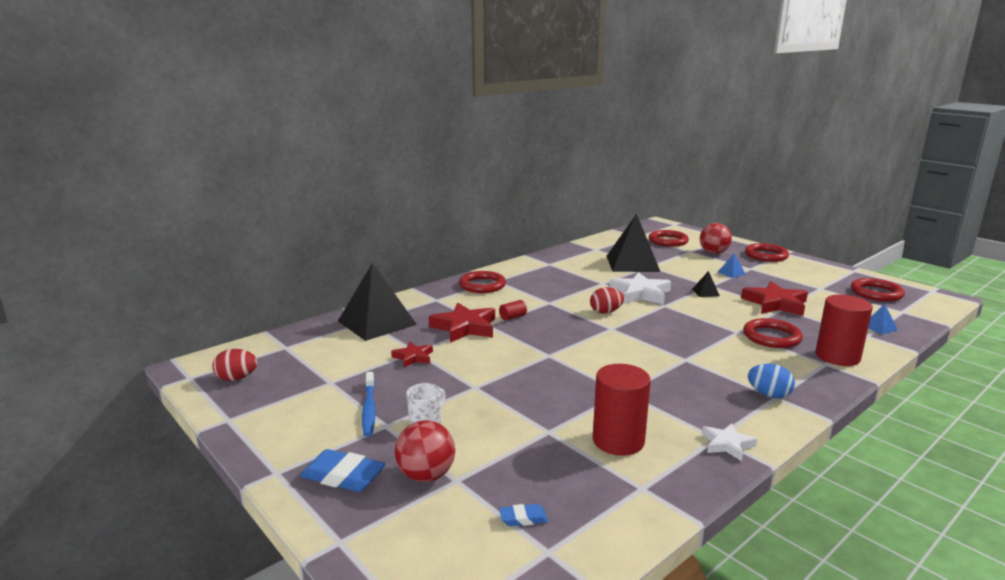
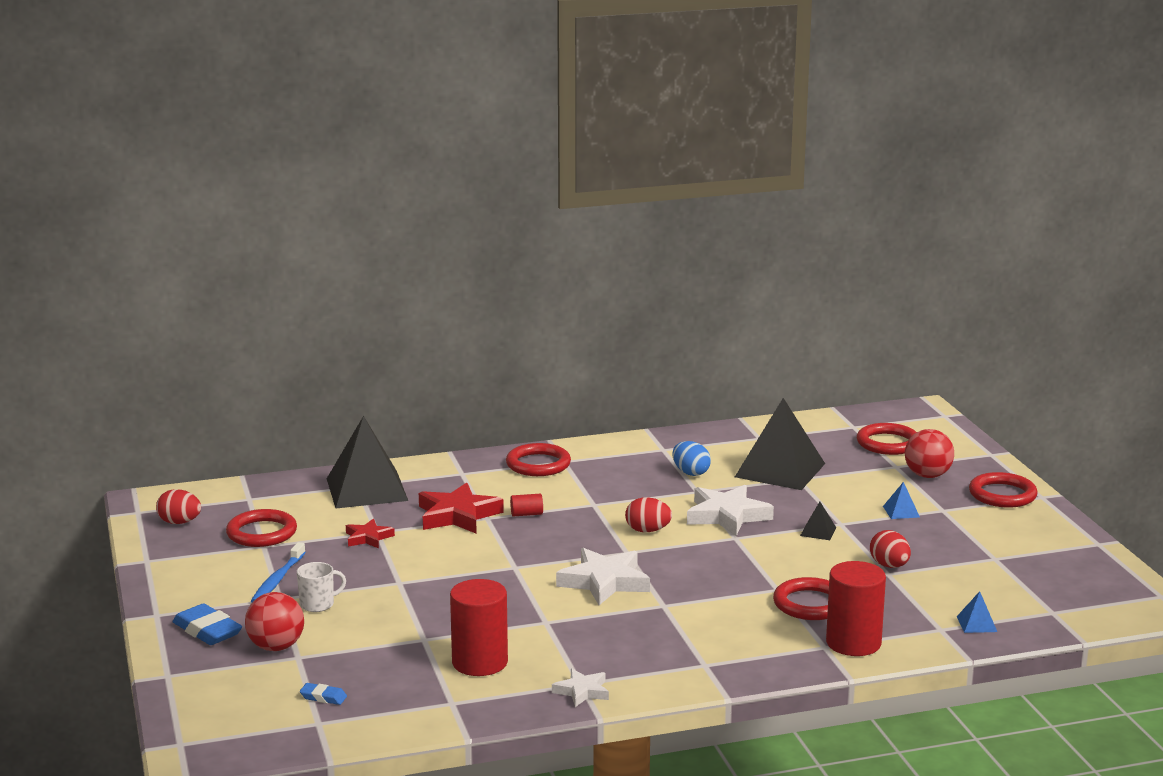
camera: 25 degrees right, 0 degrees up
(624, 352) = (604, 582): none -> white star
(769, 395) = (700, 661): blue egg -> blue egg (690, 473)
(775, 304) = (889, 566): red star -> red egg
(876, 293) = (1065, 581): red ring -> red ring (262, 533)

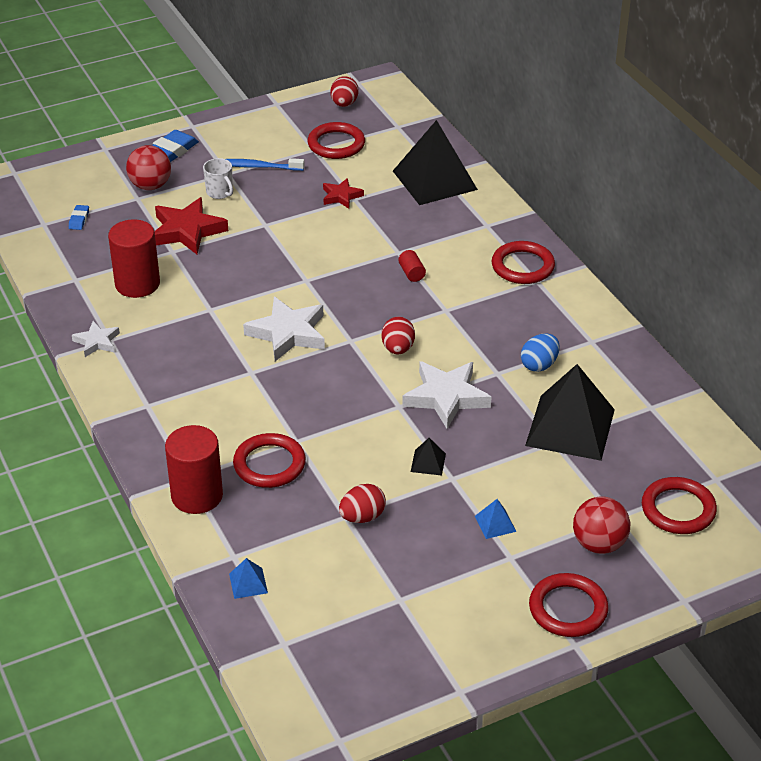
camera: 80 degrees right, 20 degrees up
(457, 515) = (398, 235): red star -> red star (187, 231)

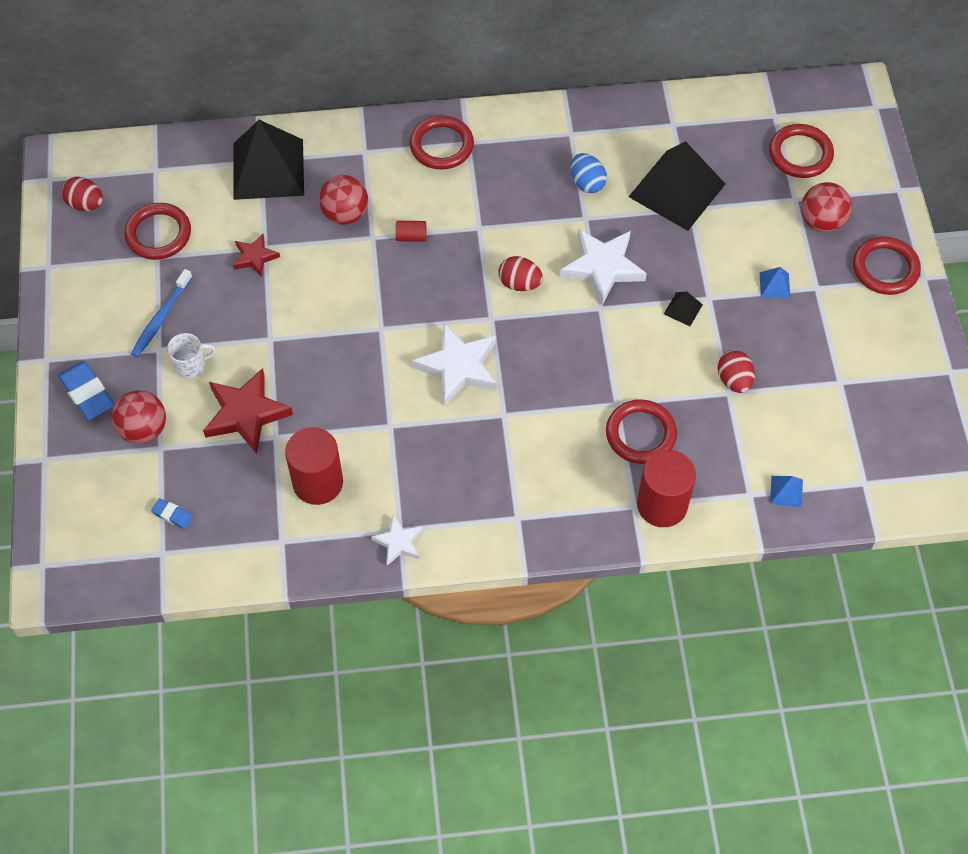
camera: 70 degrees left, 20 degrees up
(413, 231) = (345, 214): none -> red ball

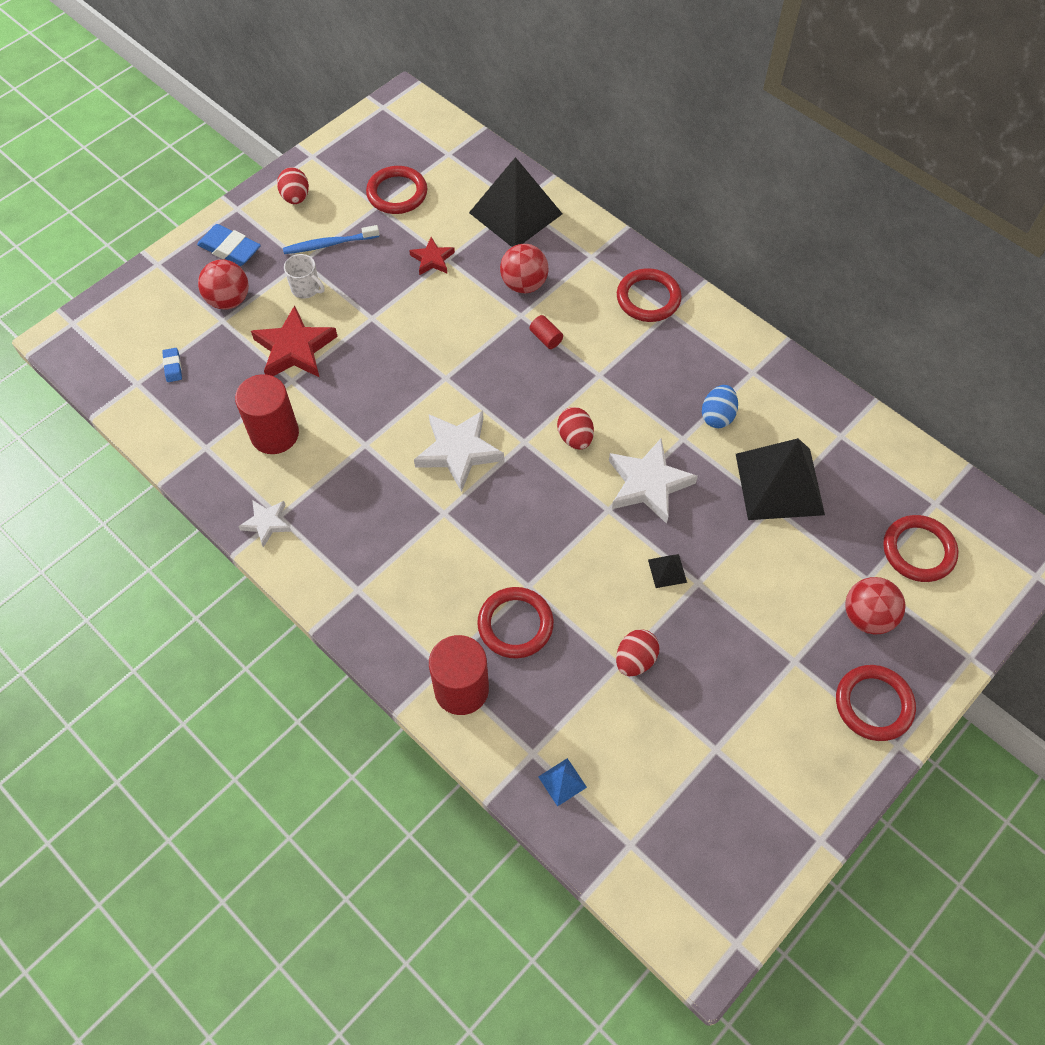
camera: 50 degrees right, 0 degrees up
(85, 204) = (381, 139): red egg -> red egg (295, 197)
(87, 393) = (230, 249): blue eraser -> blue eraser turned 75 degrees counterclockwise
(774, 285) = (762, 625): blue pyramid -> none

